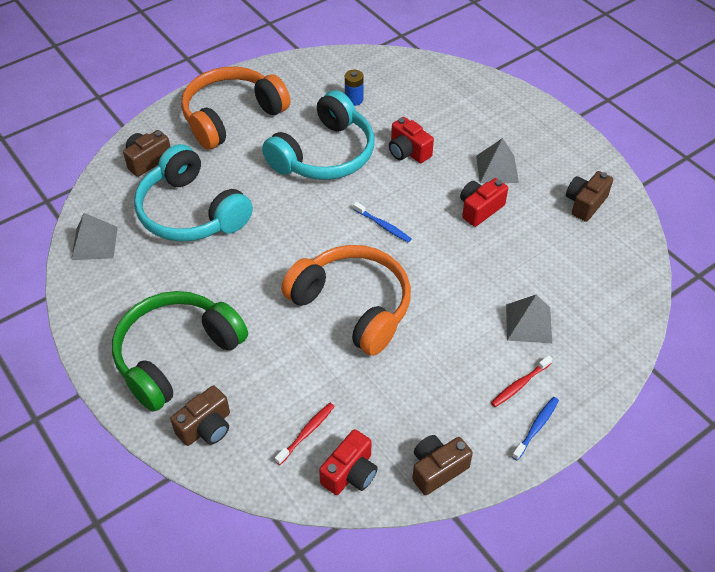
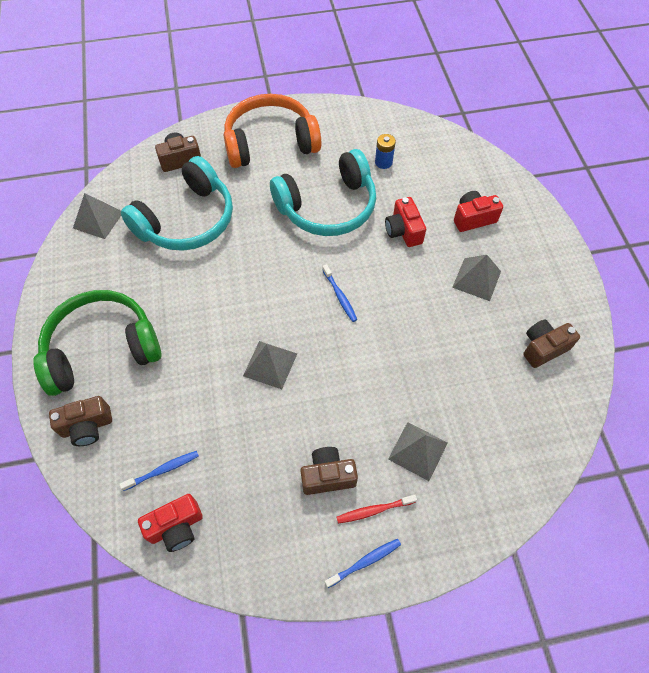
camera: 25 degrees right, 10 degrees up
(191, 212) = (187, 220): turquoise headphones -> turquoise headphones turned 120 degrees counterclockwise
(306, 432) = (163, 470): red toothbrush -> blue toothbrush
(353, 306) = (270, 364): orange headphones -> grey pyramid
(437, 469) = (252, 560): brown camera -> brown camera (328, 476)
(480, 209) = (437, 314): red camera -> red camera (473, 218)

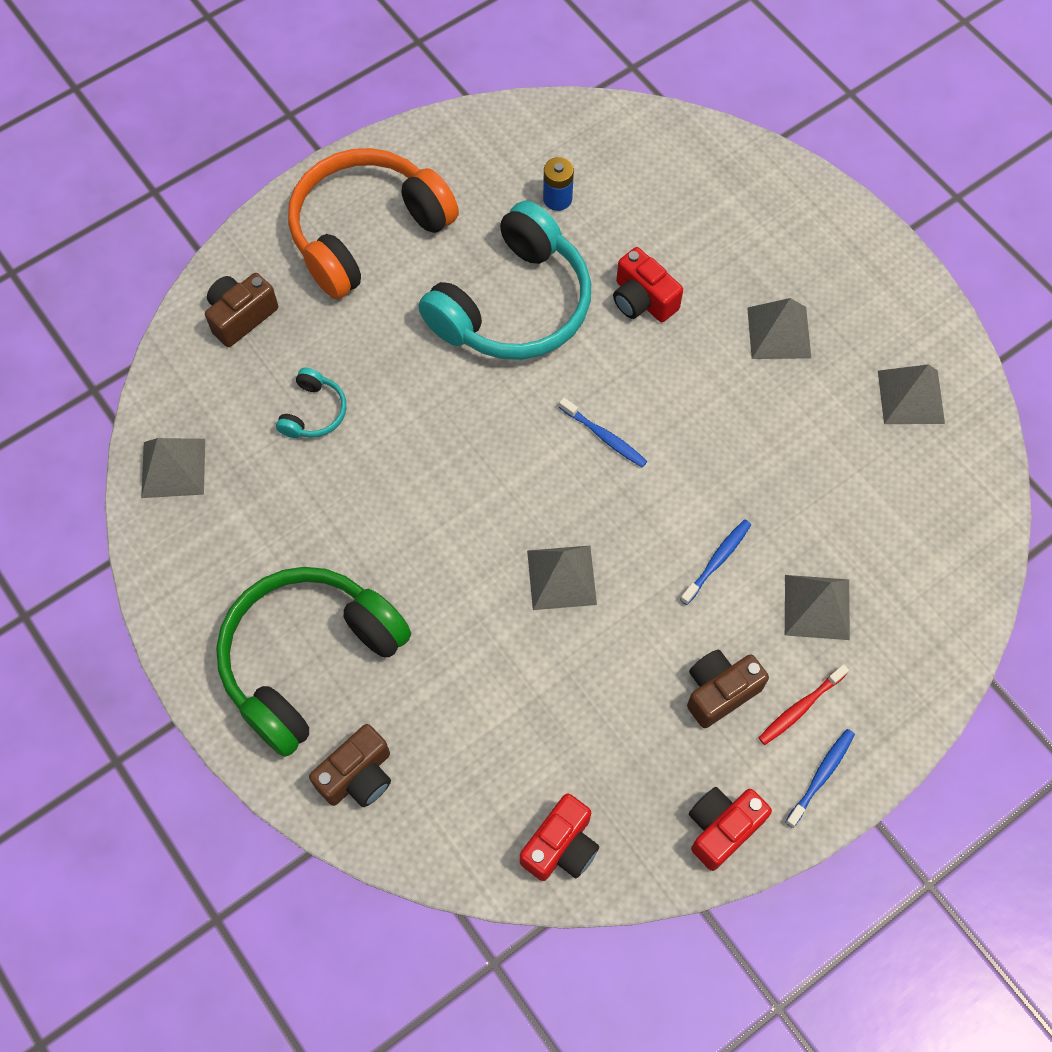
camera: 25 degrees left, 5 degrees up
(163, 470) = (499, 784): blue toothbrush -> blue toothbrush (717, 561)
(187, 220) = (314, 412): turquoise headphones -> turquoise headphones, size x0.43
(473, 218) = (731, 240): red camera -> red camera (722, 828)
(543, 348) = (910, 396): brown camera -> grey pyramid

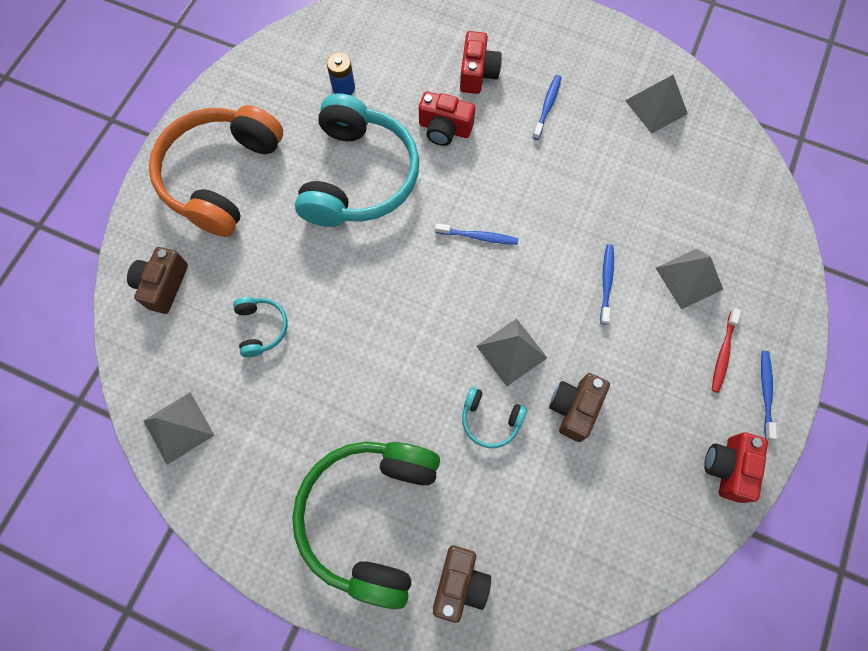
camera: 30 degrees left, 5 degrees up
(492, 634) = (490, 420): none -> turquoise headphones
(561, 846) = (633, 547): red camera -> red camera (477, 73)
(719, 691) = (665, 372): brown camera -> brown camera (574, 408)
(778, 332) = (547, 106): grey pyramid -> blue toothbrush

